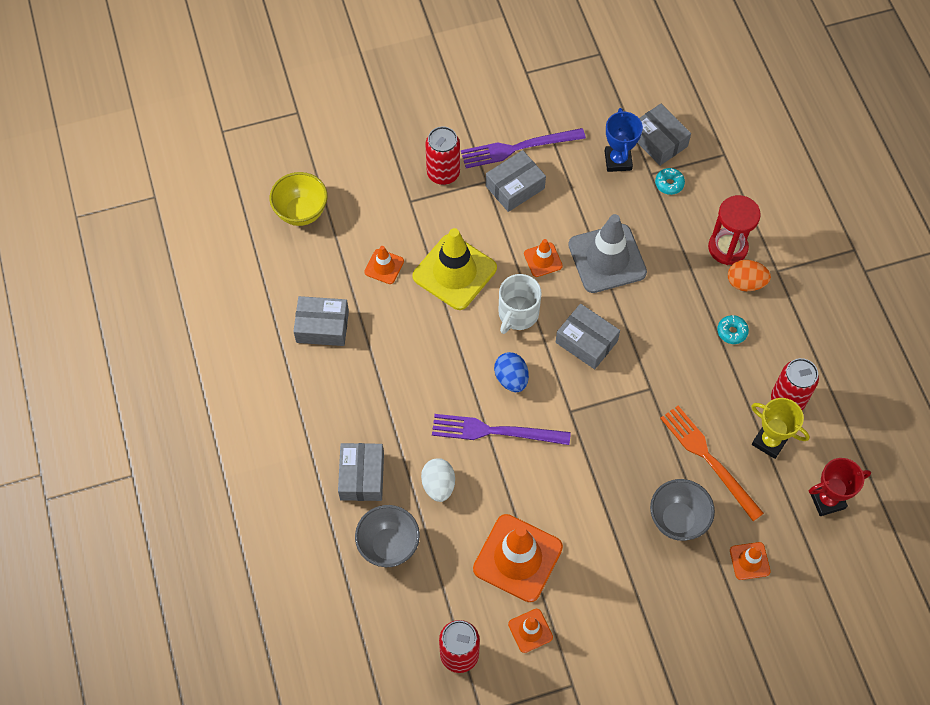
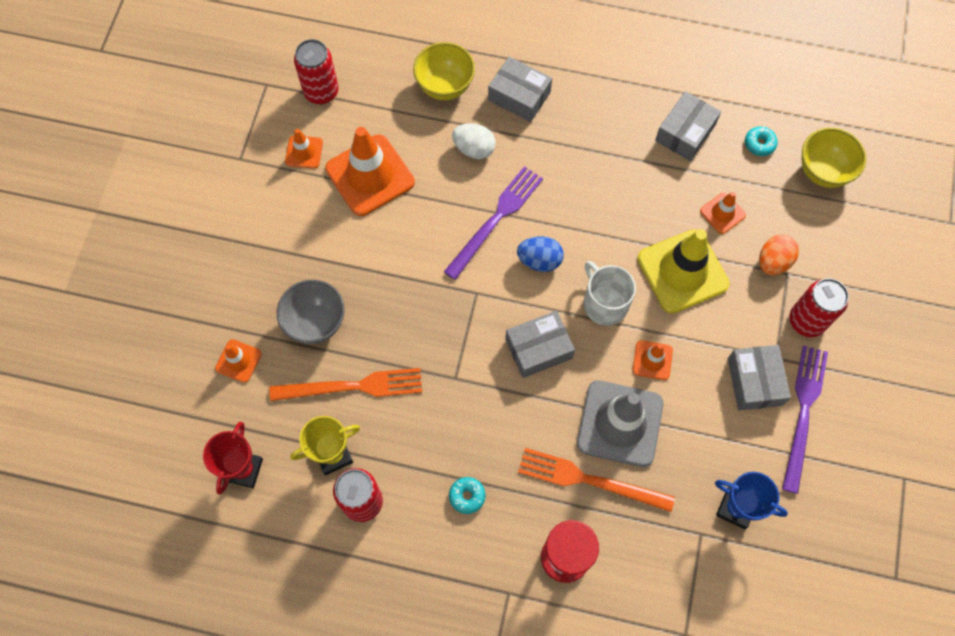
camera: 120 degrees right, 5 degrees up
(389, 546) = (445, 87): grey bowl -> yellow bowl
(659, 141) = (740, 570): grey box -> none
(663, 258) = (589, 480): none -> orange fork
(669, 184) = (677, 546): turquoise donut -> turquoise donut (759, 144)
(745, 283) = (513, 548): orange egg -> orange egg (773, 262)

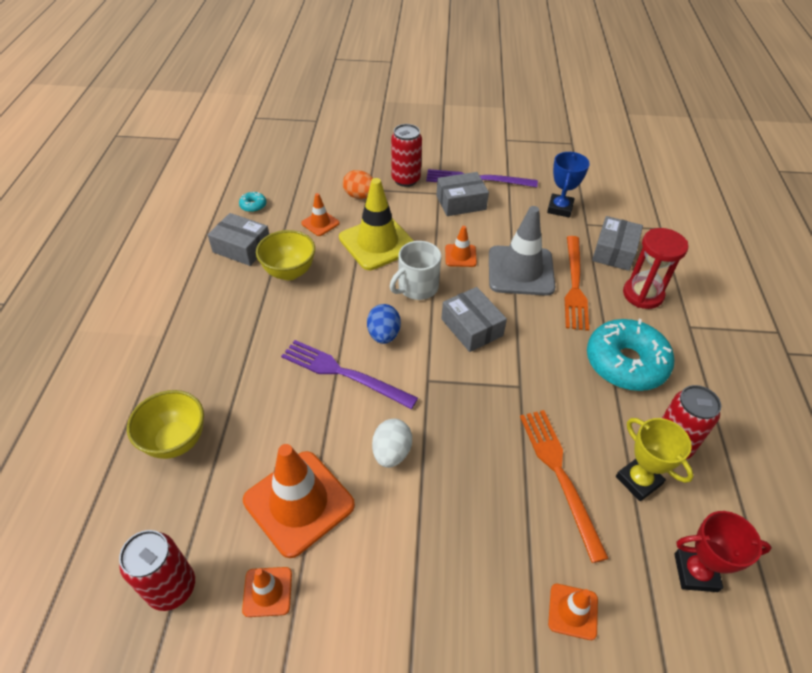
camera: 100 degrees left, 20 degrees down
(316, 323) = (499, 528): grey bowl -> none
(467, 496) = (625, 363): turquoise donut -> turquoise donut, size x2.48
(474, 149) = (260, 402): white egg -> white egg (391, 452)
(519, 96) = (194, 370): grey box -> grey box (614, 251)
(823, 172) = (278, 174): yellow bowl -> yellow bowl (289, 272)

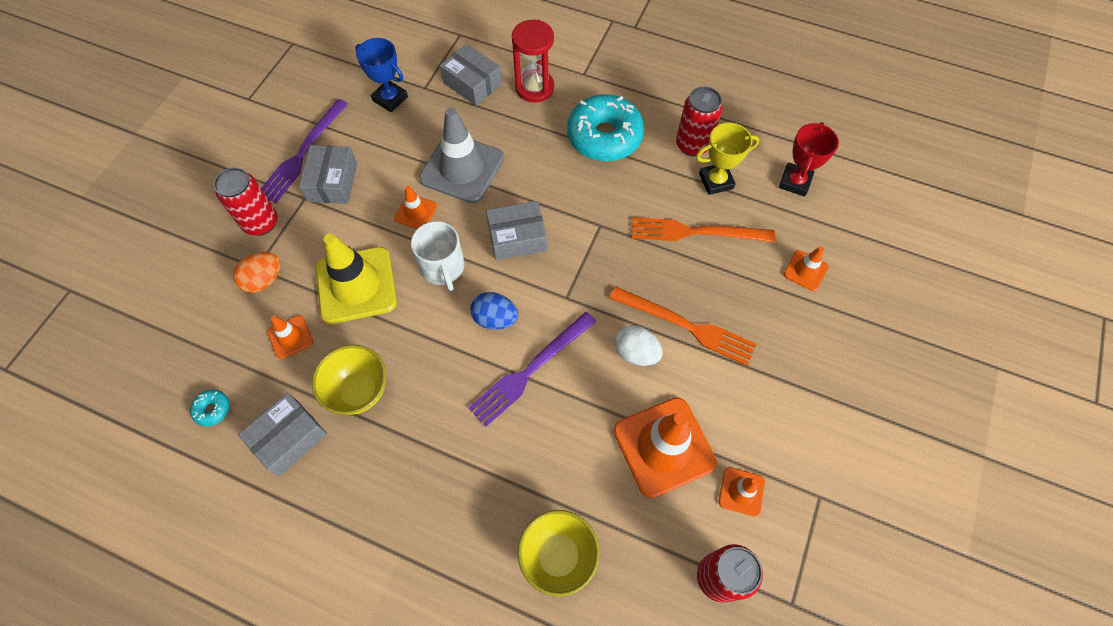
camera: 70 degrees left, 15 degrees up
(574, 285) = (500, 133): orange fork -> orange fork (686, 326)

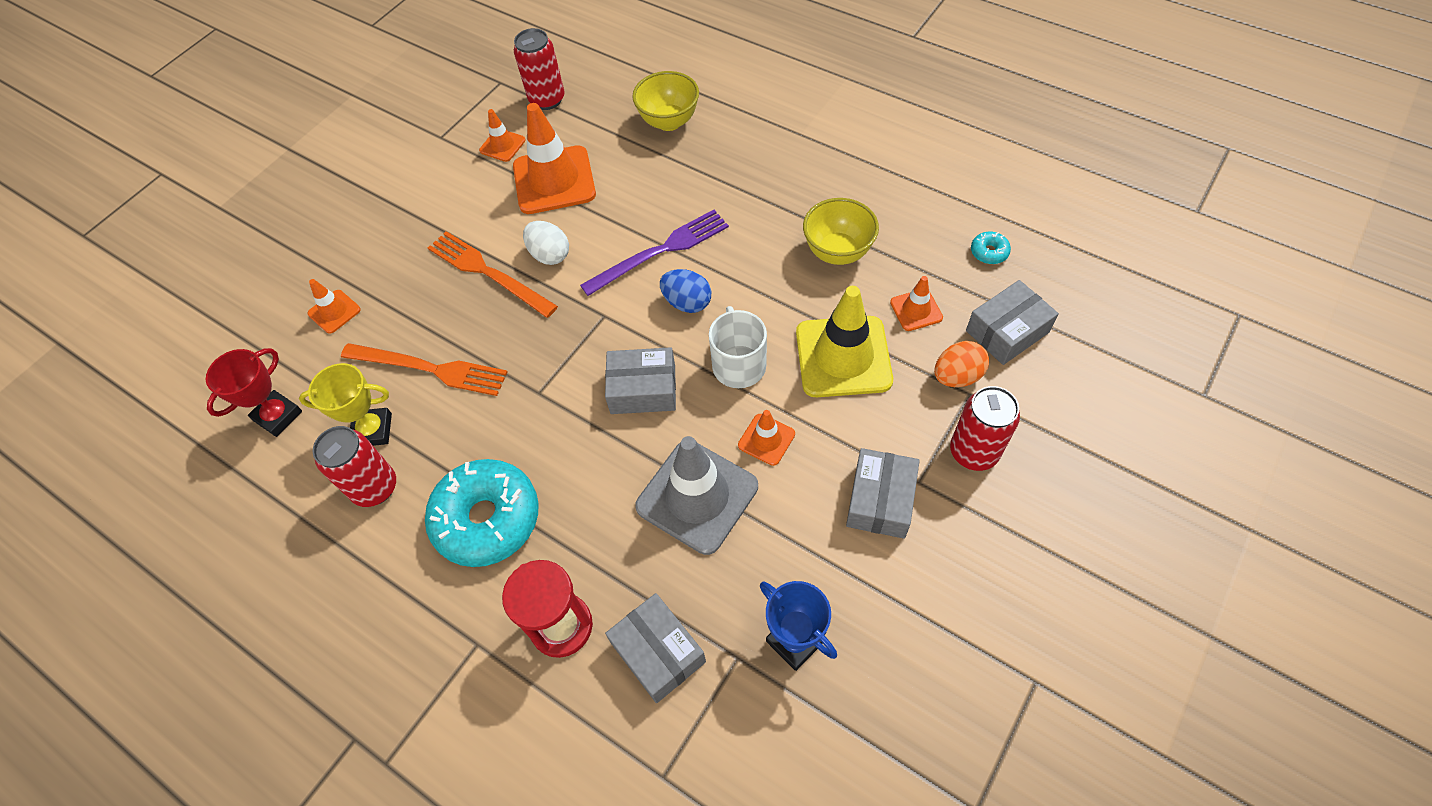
camera: 165 degrees left, 5 degrees down
(289, 438) = (906, 221): grey box -> grey box (1007, 331)
(303, 153) = (928, 555): purple fork -> none

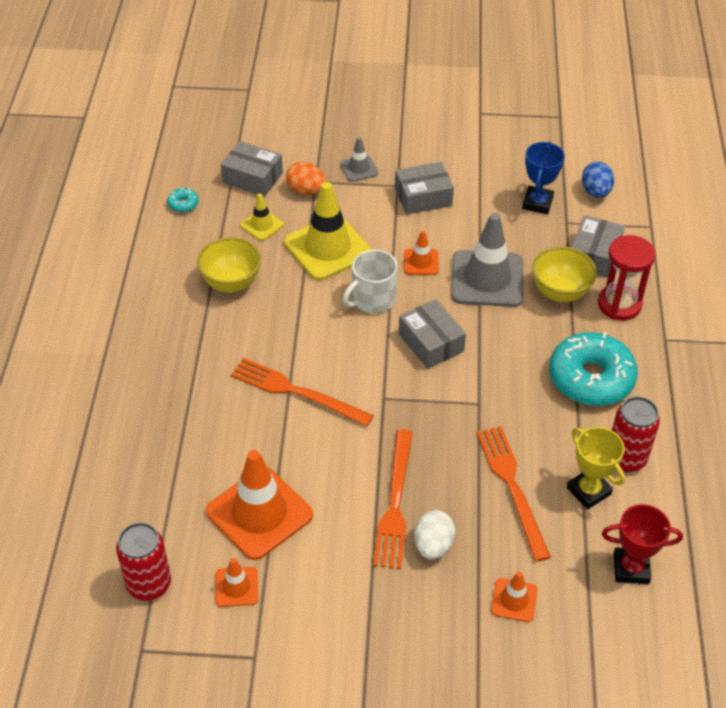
camera: 125 degrees left, 10 degrees down
(550, 255) = (347, 468): white egg -> white egg (433, 545)
(660, 251) = (296, 392): purple fork -> orange fork
(669, 121) = (133, 459): yellow bowl -> yellow bowl (560, 293)
(687, 302) = (337, 352): blue egg -> blue egg (595, 192)
(916, 310) = (262, 225): orange traffic cone -> yellow traffic cone
(973, 452) = (359, 168): red can -> grey traffic cone

